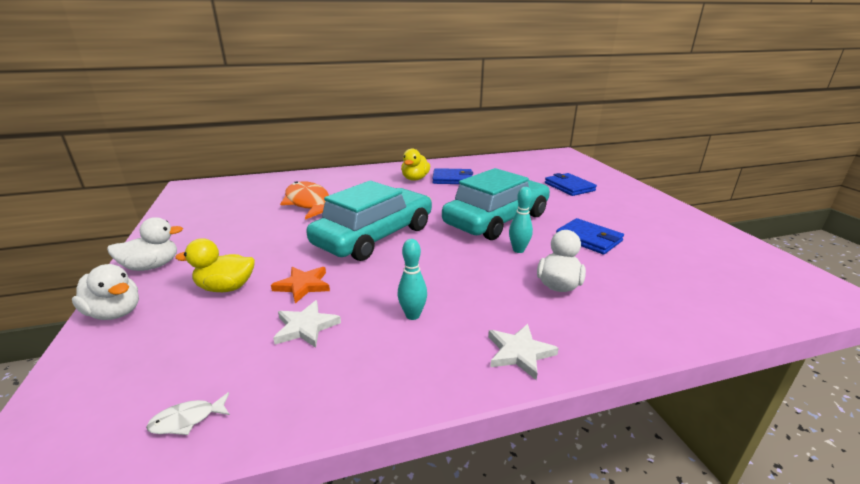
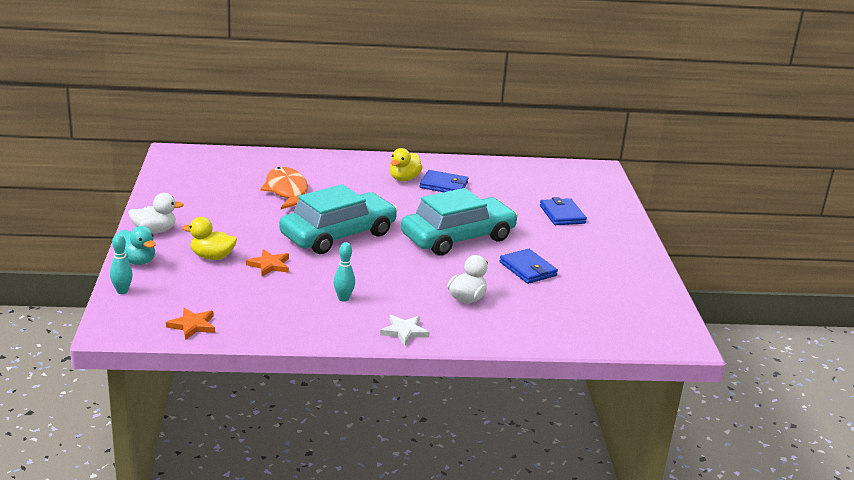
camera: 10 degrees right, 0 degrees up
(115, 313) = (137, 261): white duck -> turquoise duck
(187, 420) = (192, 325): white fish -> orange star
(306, 327) = (266, 292): white star -> none
(518, 250) = (456, 268): turquoise bowling pin -> turquoise bowling pin (122, 291)

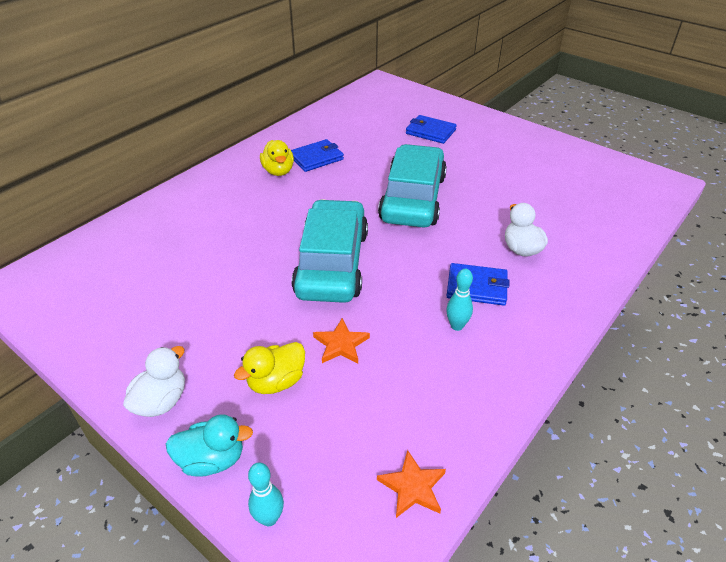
camera: 45 degrees left, 15 degrees up
(287, 191) = (209, 250): orange fish -> none
(404, 332) = (551, 318): white star -> none
(528, 269) = (500, 192): blue wallet -> blue wallet (477, 287)

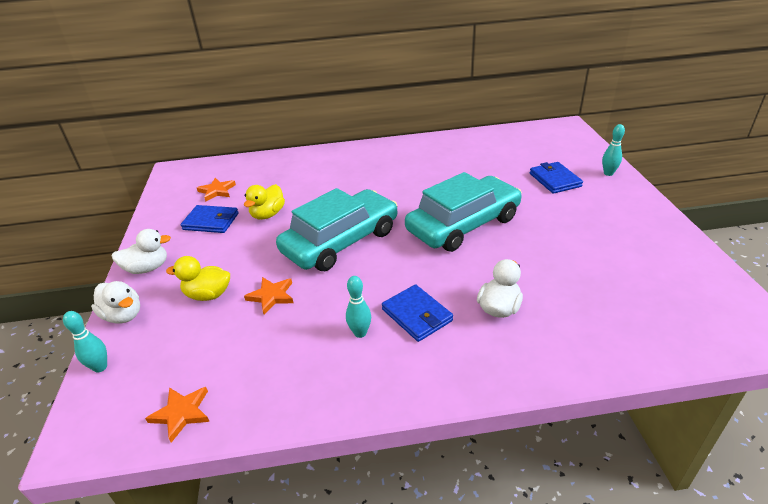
camera: 45 degrees right, 5 degrees down
(116, 281) = (217, 191): none -> orange star
(212, 460) = (123, 315): turquoise duck -> white duck
(278, 171) = (393, 164): yellow duck -> yellow duck (268, 214)
(316, 158) = (432, 165): blue wallet -> blue wallet (211, 221)
(459, 112) = (608, 173): none -> turquoise bowling pin

